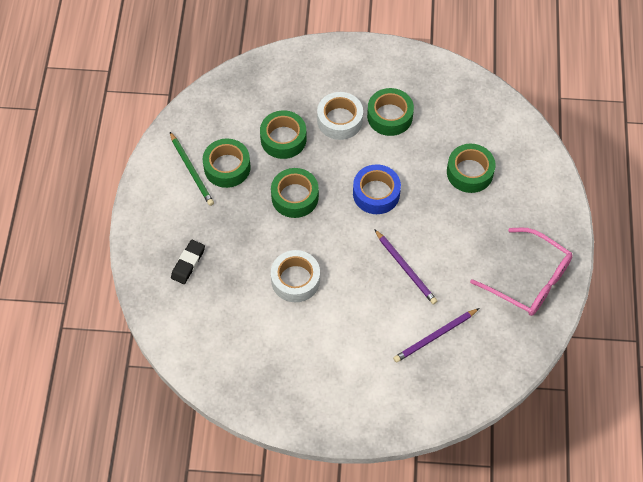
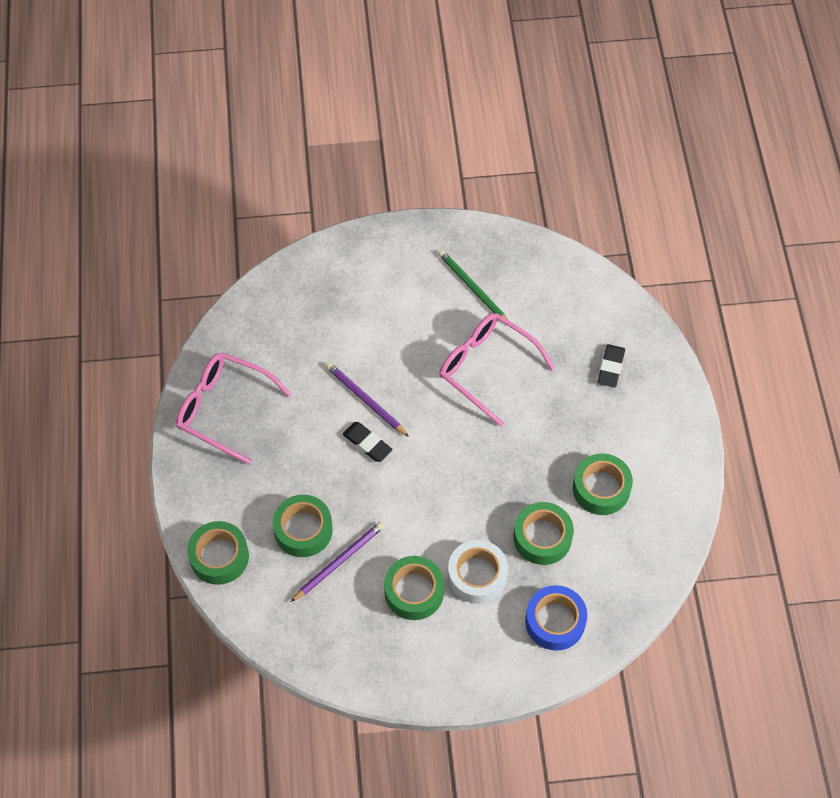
camera: 170 degrees right, 0 degrees up
(191, 170) = (642, 477): green pencil -> green pencil (473, 288)
(295, 197) = (510, 464): green tape -> green tape (219, 556)
(295, 280) = (486, 368): white tape -> pink glasses
(376, 193) = (414, 484): blue tape -> blue tape (555, 621)
(409, 231) = (367, 443): none -> black eraser
(435, 336) = (323, 332): purple pencil -> purple pencil (339, 561)

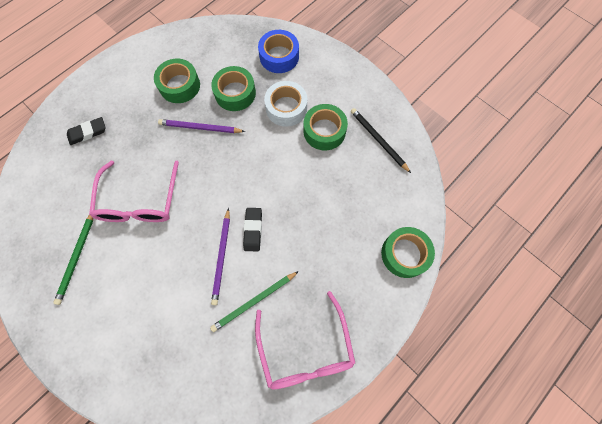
camera: 130 degrees left, 10 degrees up
(301, 398) = (254, 301): none -> green pencil
(303, 530) = (343, 219): green tape -> none
(339, 561) = (343, 183): purple pencil -> purple pencil (200, 128)
(354, 638) = (378, 140): none -> black pencil

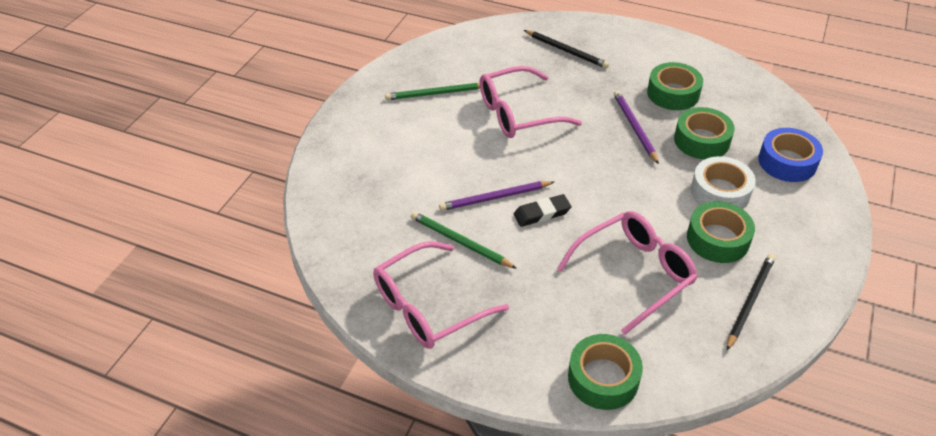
camera: 70 degrees right, 25 degrees down
(88, 132) = (566, 51): black eraser -> black pencil
(331, 195) = (634, 273): none -> pink glasses

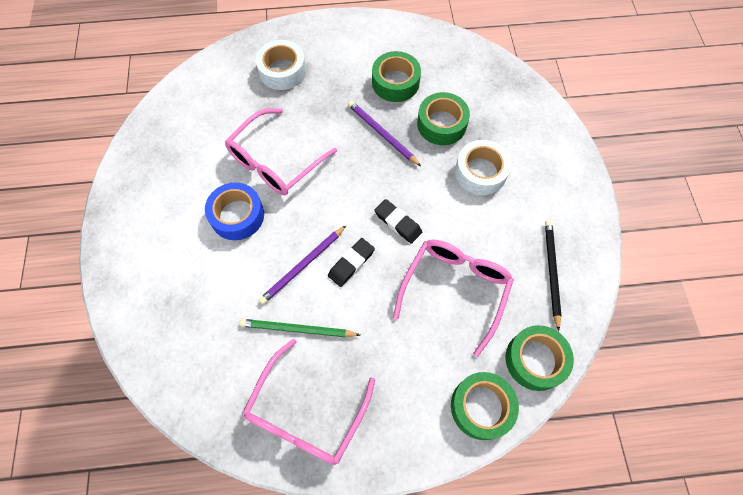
camera: 30 degrees left, 20 degrees up
(435, 94) = (187, 171): green pencil -> none
(566, 51) = (282, 71): black pencil -> white tape
(607, 200) = (398, 223): none -> black eraser
(717, 239) = (500, 222): green tape -> green tape (535, 360)
(787, 162) = (515, 118): blue tape -> blue tape (237, 215)

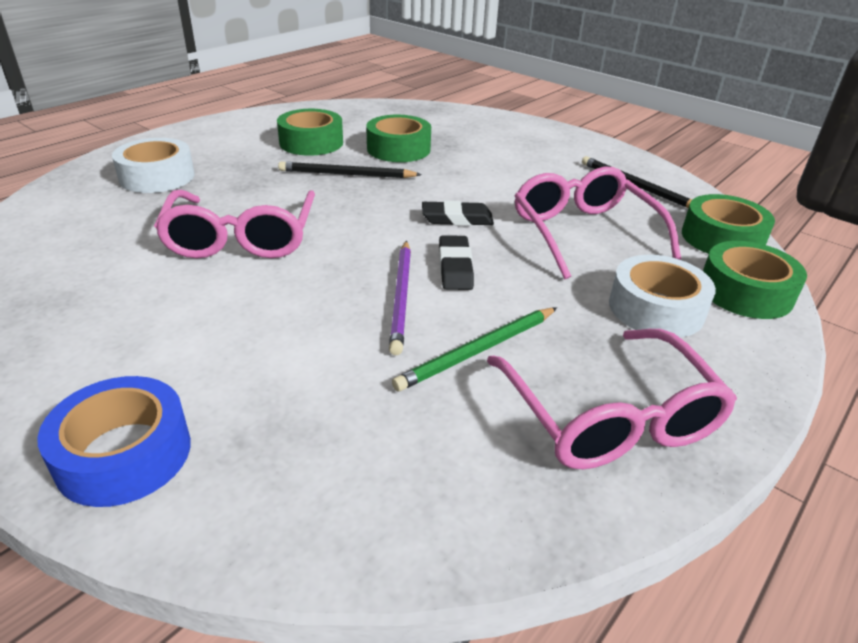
camera: 45 degrees left, 30 degrees down
(237, 215) = (246, 301): blue tape -> blue tape (124, 454)
(382, 134) = (346, 174): purple pencil -> black pencil
(480, 172) = (481, 160): white tape -> white tape (656, 308)

